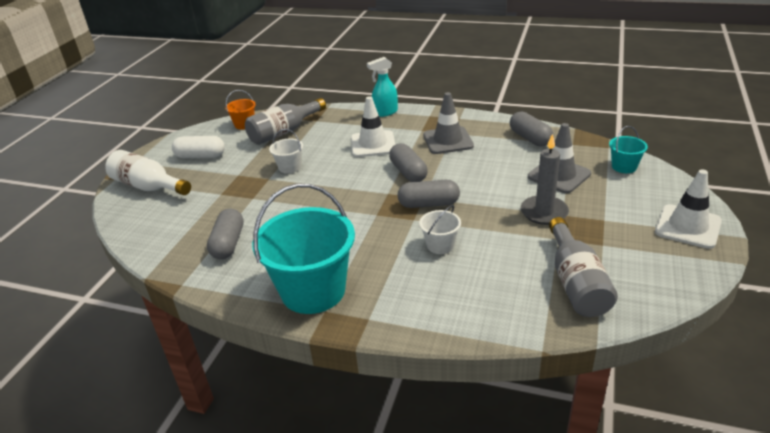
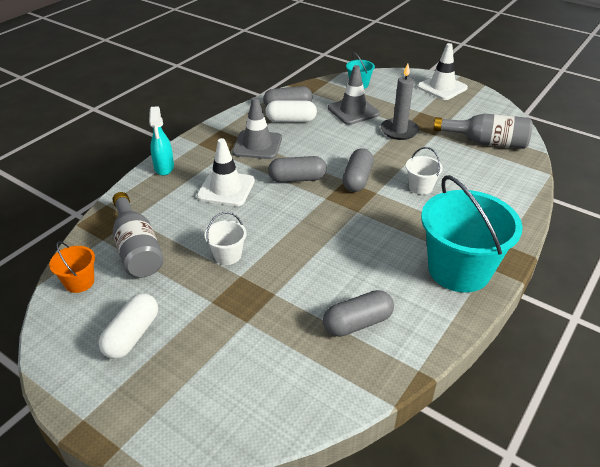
camera: 75 degrees left, 5 degrees up
(148, 187) = (176, 400): white bottle -> none
(228, 243) = (357, 323): grey capsule -> grey capsule turned 45 degrees counterclockwise
(506, 146) = (291, 120): none -> white capsule

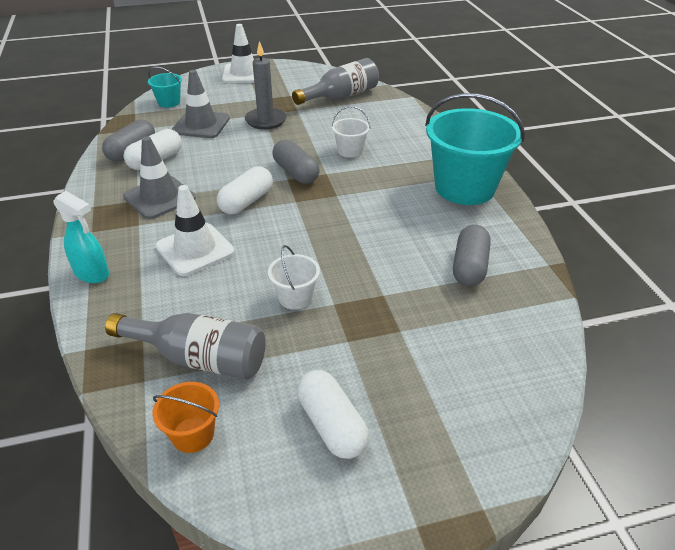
camera: 50 degrees left, 0 degrees up
(297, 179) = (246, 202): grey capsule -> white capsule

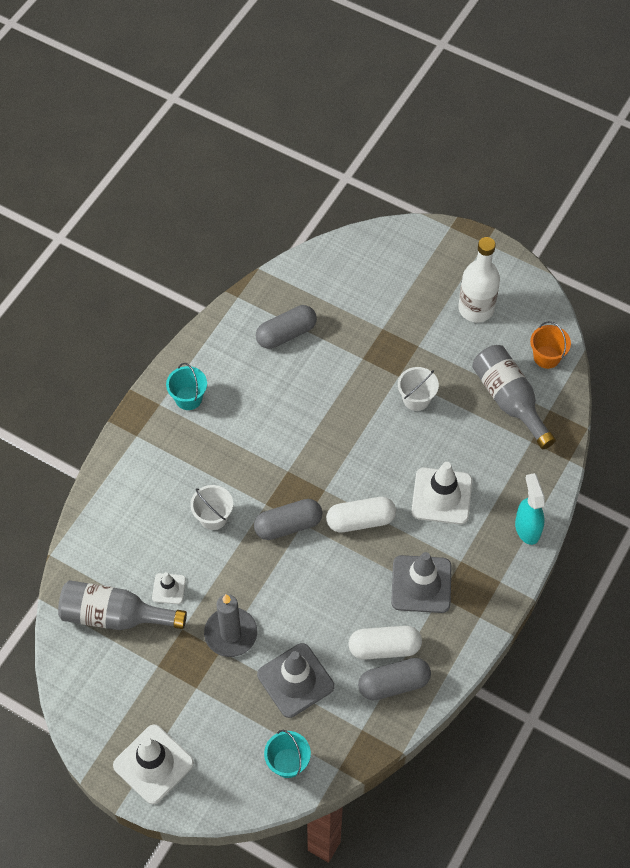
camera: 135 degrees left, 20 degrees up
(296, 173) = (288, 525): grey capsule -> grey capsule turned 60 degrees clockwise
(328, 116) = (169, 589): none -> white traffic cone
(331, 425) = (476, 308): white capsule -> white bottle
(464, 188) = (188, 398): turquoise bucket -> turquoise bucket, size x0.45

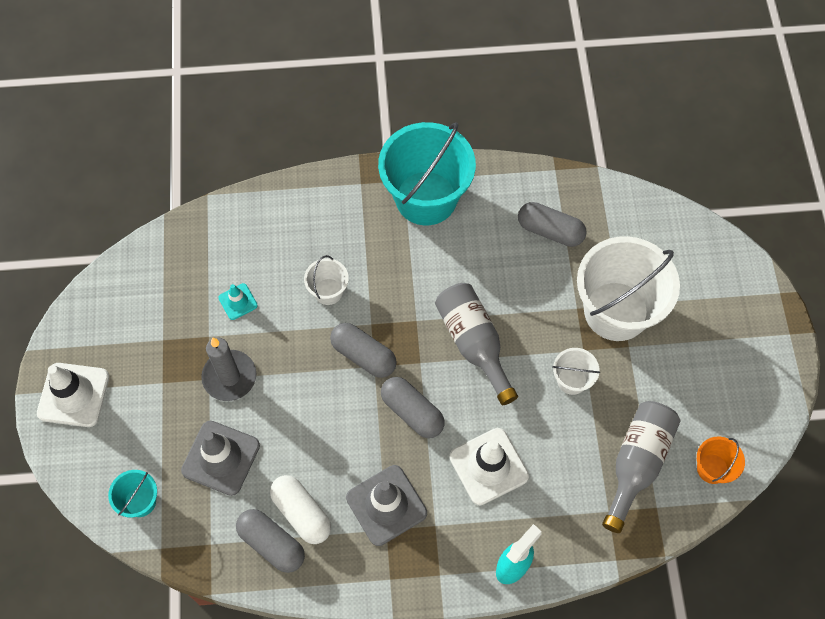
camera: 55 degrees right, 5 degrees up
(115, 616) = (186, 278): grey bottle -> grey bottle (474, 344)
(169, 589) = (238, 301): white traffic cone -> turquoise traffic cone
(188, 398) = (426, 198): turquoise bucket -> turquoise bucket, size x2.20
(360, 520) = (412, 412): white capsule -> grey capsule
(384, 335) = (616, 311): none -> white bucket
(476, 308) = (711, 371): white bottle -> none

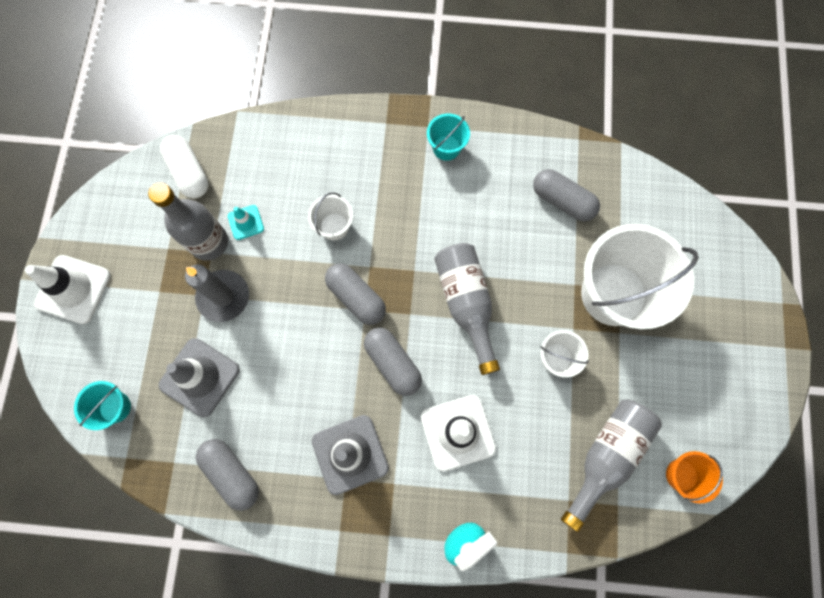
camera: 10 degrees right, 10 degrees up
(204, 327) = (209, 242): none -> grey bottle
(301, 513) = (266, 447): white capsule -> white capsule (189, 173)
(426, 198) = (446, 148): turquoise bucket -> turquoise bucket, size x0.45

